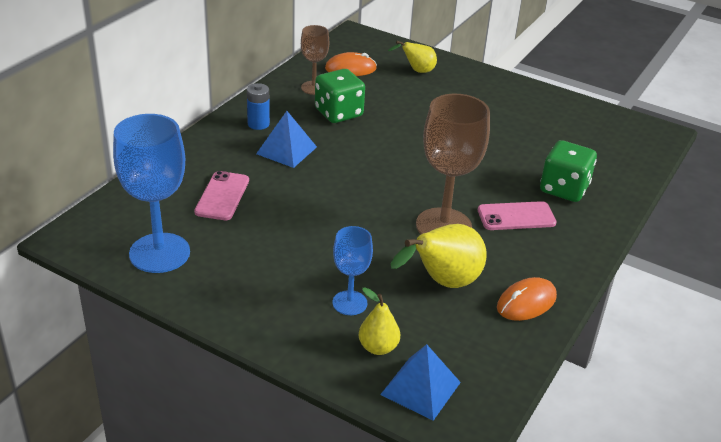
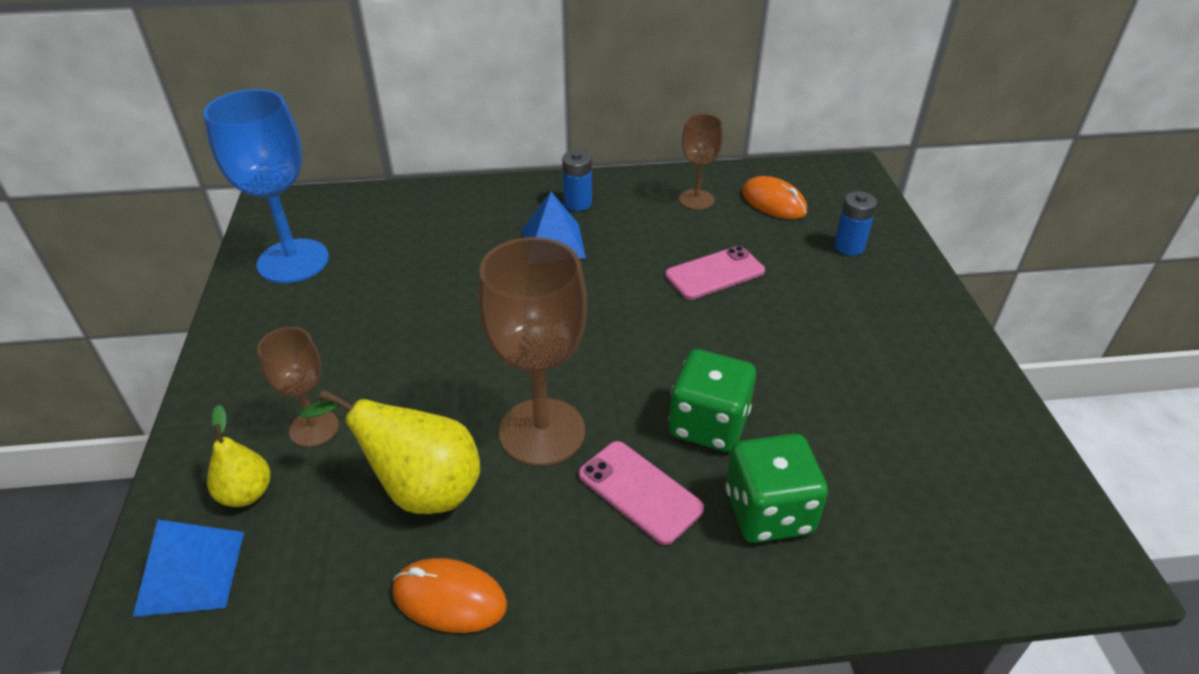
camera: 55 degrees right, 5 degrees up
(222, 196) = (423, 247): pink phone -> pink phone (714, 273)
(338, 113) = (672, 239): green dice -> green dice (708, 424)
(349, 303) = (314, 428): blue goblet -> brown goblet
(417, 71) = (849, 246): yellow pear -> blue battery

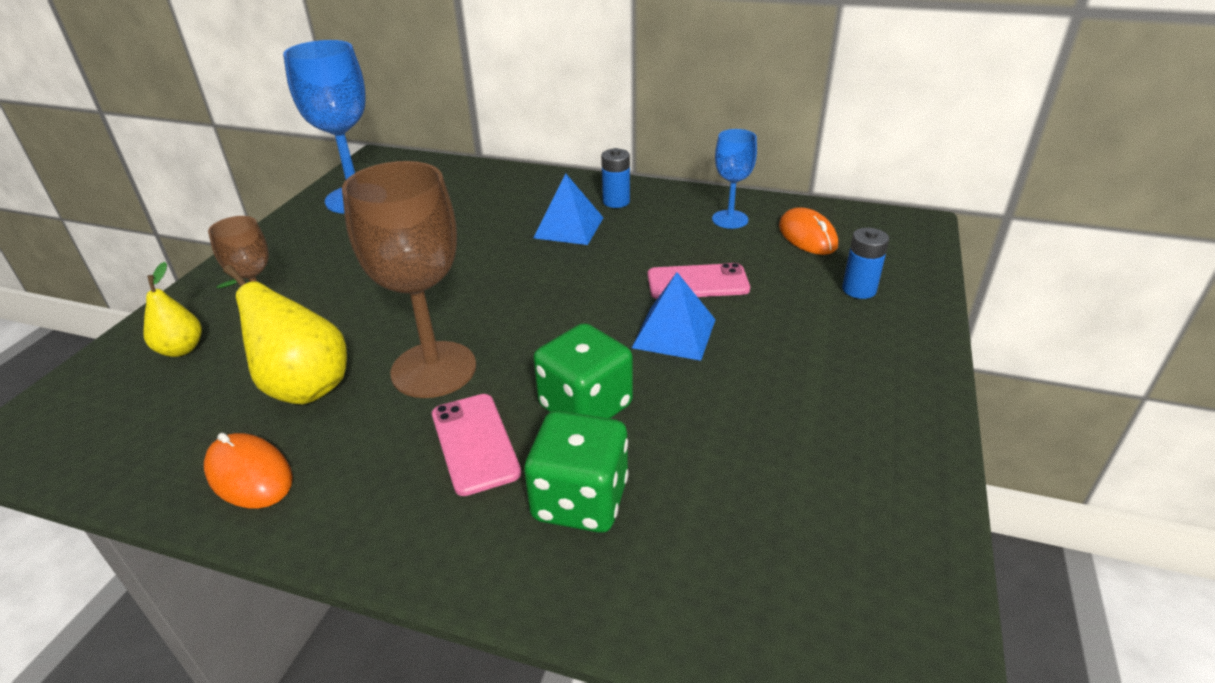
camera: 25 degrees right, 5 degrees down
(190, 572) = (98, 392): blue pyramid -> blue pyramid (674, 333)
(696, 200) = (730, 219): brown goblet -> blue goblet

